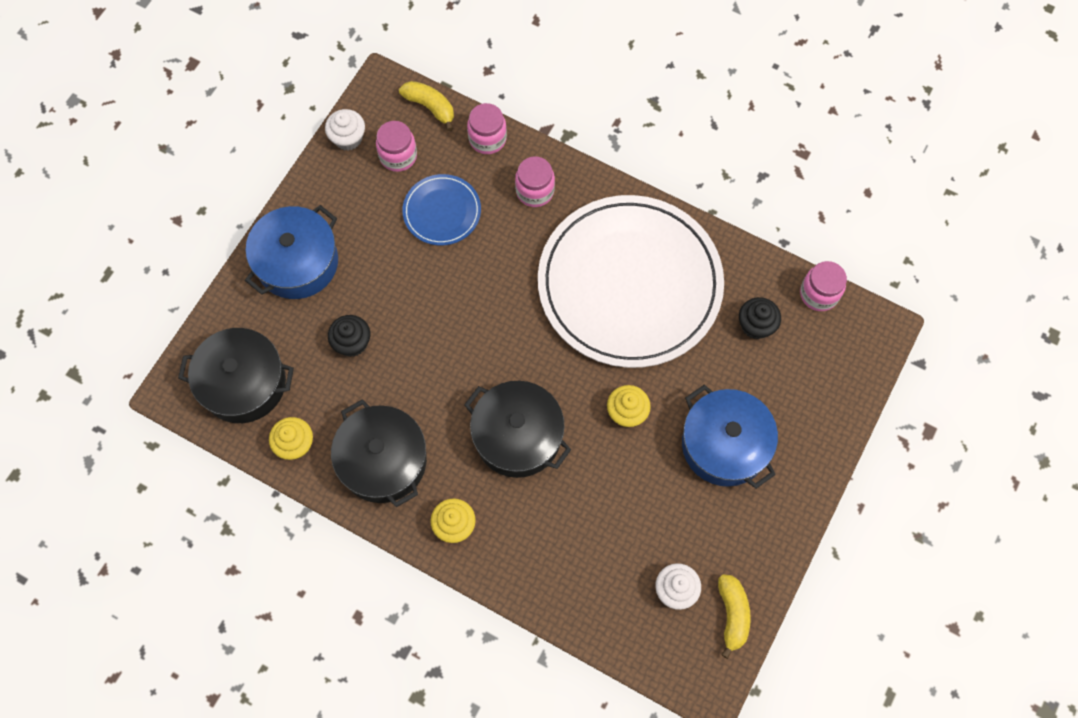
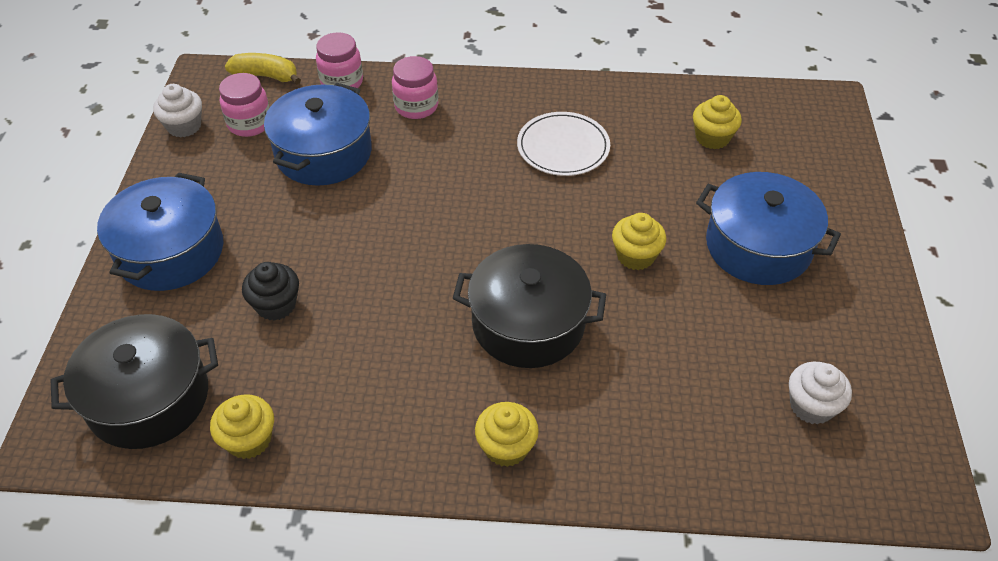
camera: 25 degrees left, 20 degrees down
(383, 461) = (376, 412): black pot -> none
(442, 211) = (323, 153): blue plate -> blue pot
(629, 284) = (563, 147): white plate -> white plate, size x0.43
(732, 614) = (891, 404): yellow banana -> none
(756, 325) = (712, 138): black cupcake -> yellow cupcake
(819, 294) = (752, 95): pink jar -> none

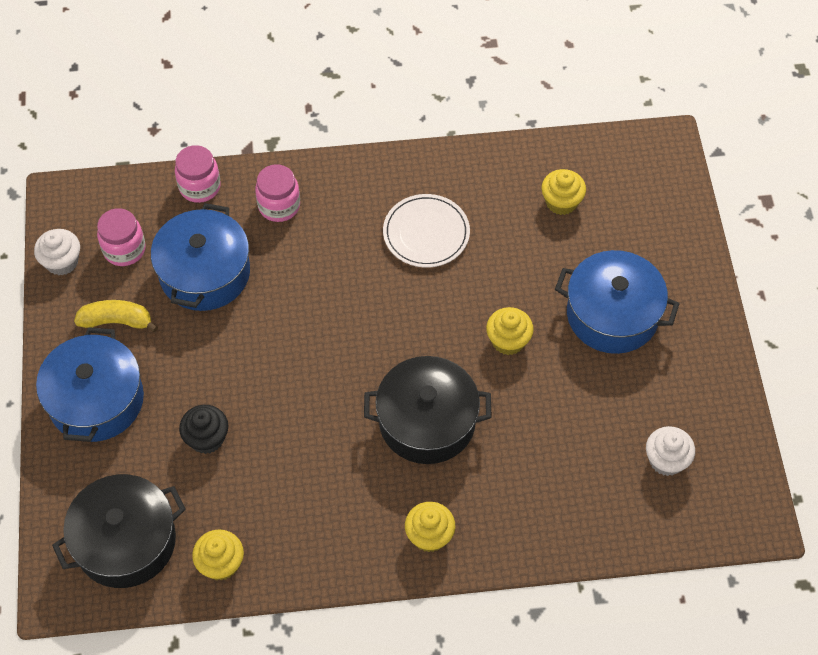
camera: 10 degrees left, 10 degrees up
(266, 76) = (123, 190): yellow banana -> yellow banana (117, 321)

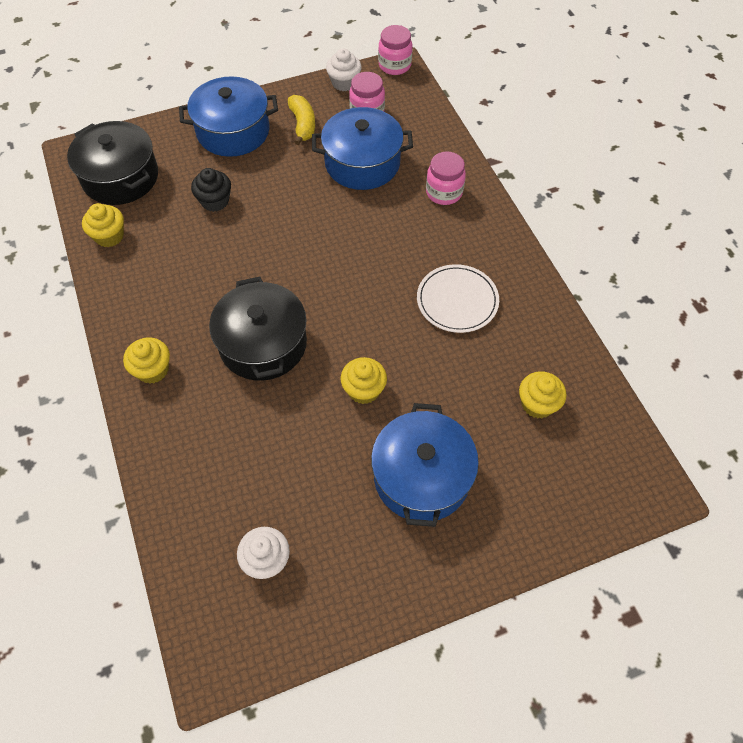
camera: 75 degrees right, 0 degrees up
(200, 187) = (441, 140): pink jar -> pink jar (394, 65)

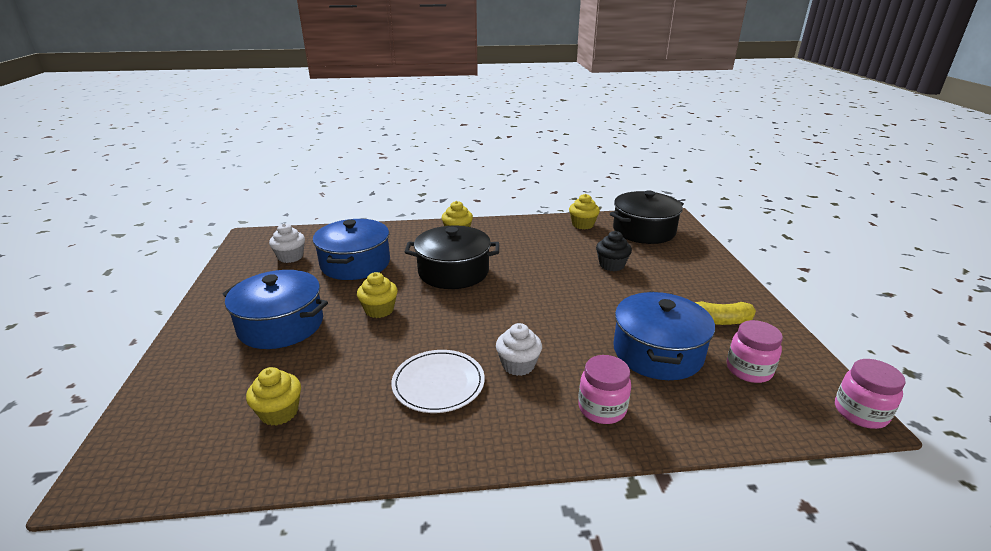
camera: 105 degrees right, 30 degrees down
(233, 131) = (703, 281): blue pot -> blue pot (355, 263)
(344, 83) = (803, 360): white cupcake -> white cupcake (518, 365)

